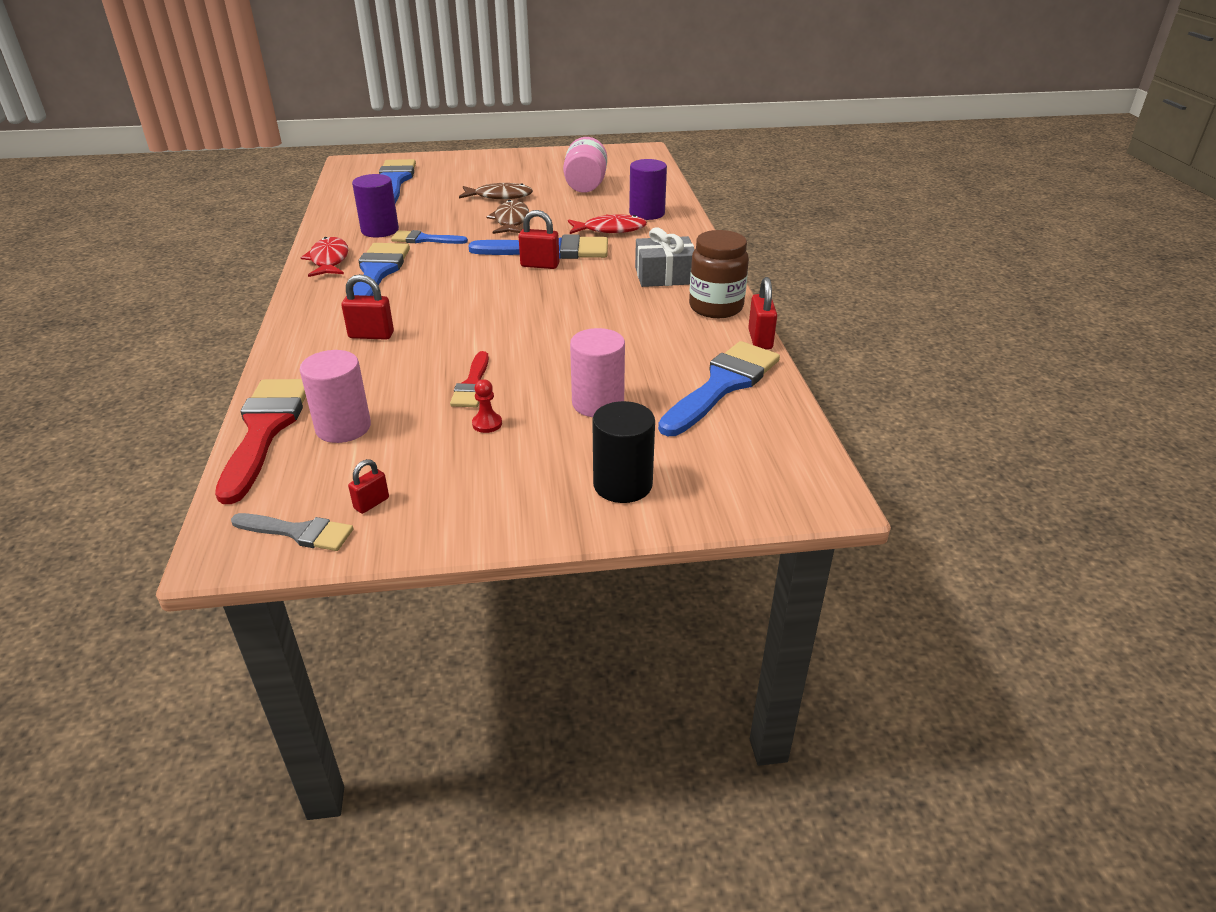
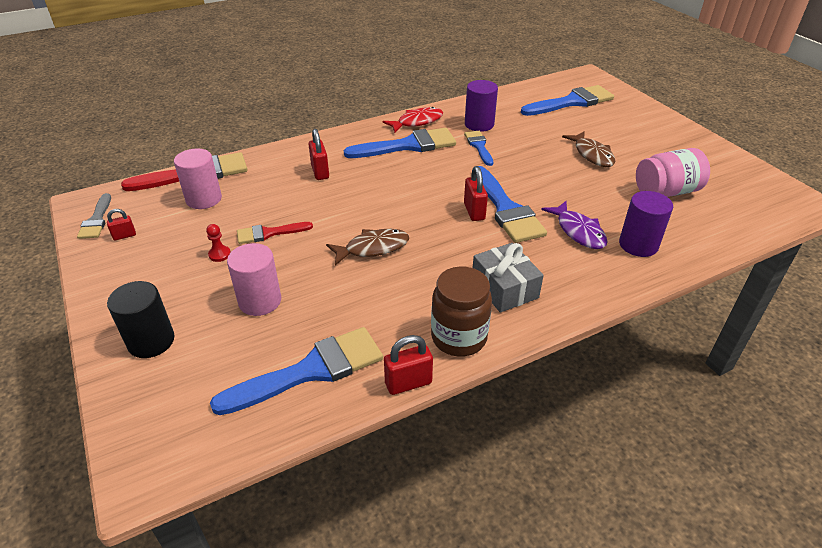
camera: 70 degrees right, 5 degrees up
(371, 503) = (124, 236): red padlock -> red padlock turned 45 degrees counterclockwise
(511, 221) = (547, 174): brown fish -> brown fish (373, 248)
(610, 230) = (578, 231): red fish -> purple fish
(722, 385) = (310, 371): blue brush -> blue brush turned 45 degrees counterclockwise

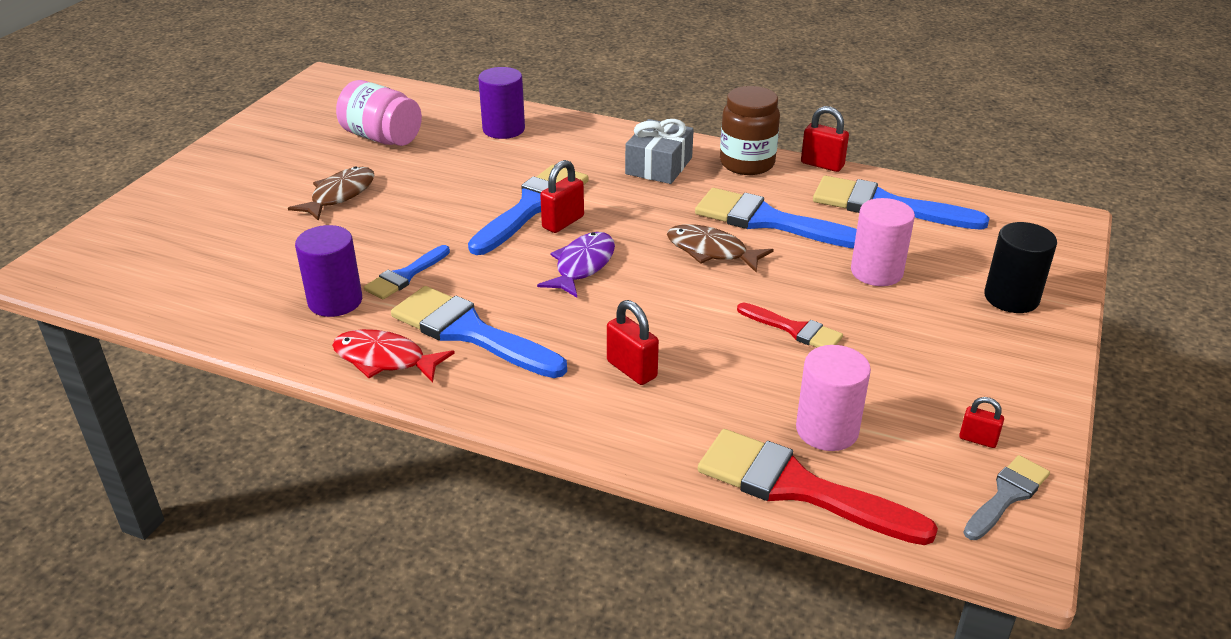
camera: 130 degrees left, 5 degrees down
(219, 254) = (875, 340): red pawn -> none
(320, 172) = (631, 369): red padlock -> red padlock turned 75 degrees counterclockwise
(571, 102) = (177, 254): blue brush -> blue brush (769, 221)
(578, 231) = (520, 160): purple fish -> purple fish (582, 266)

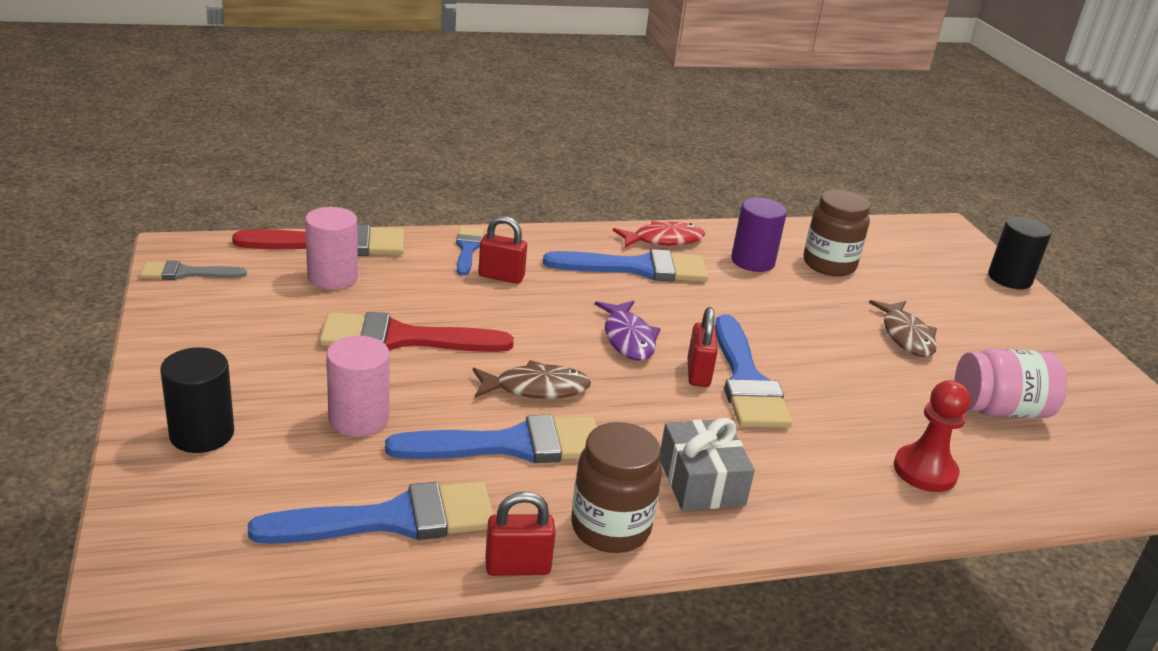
camera: 140 degrees right, 5 degrees down
(129, 206) = (1009, 279): none -> black cylinder
(265, 273) = (829, 265): none -> brown jar
(405, 275) = (740, 290): blue brush -> blue brush (468, 249)
(503, 129) = (925, 471): purple cylinder -> red pawn
(794, 329) = (403, 338): red brush -> red brush, size x1.80
(978, 439) = (214, 300): red padlock -> none
(1007, 496) = (186, 273): grey brush -> grey brush turned 75 degrees clockwise

